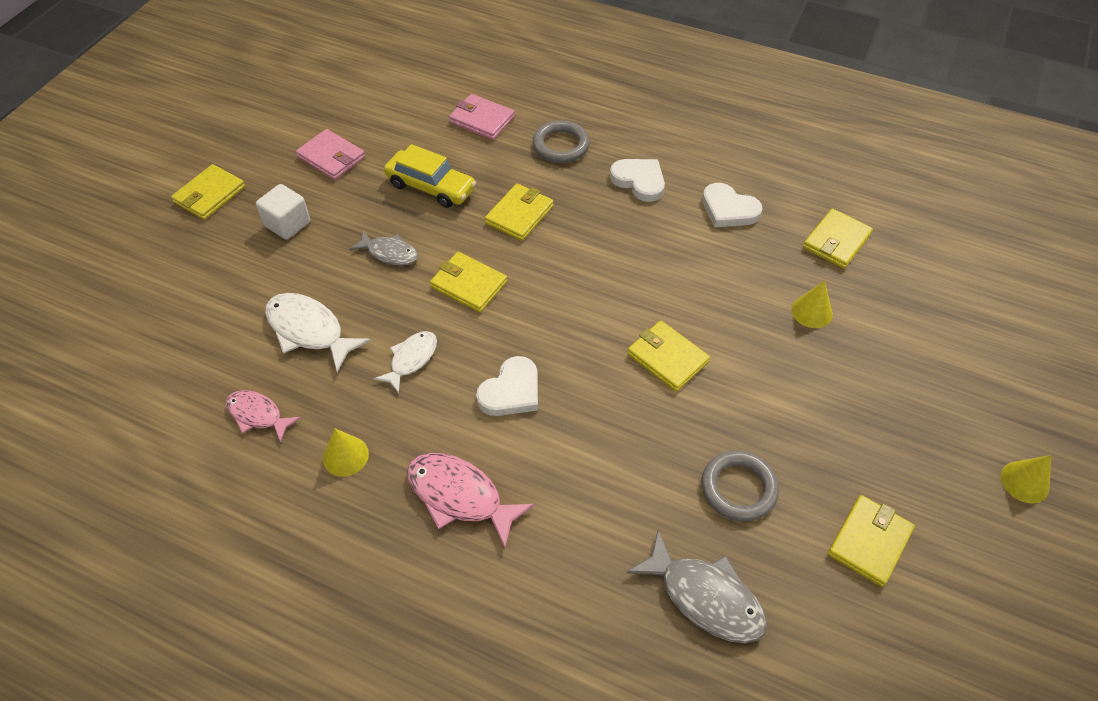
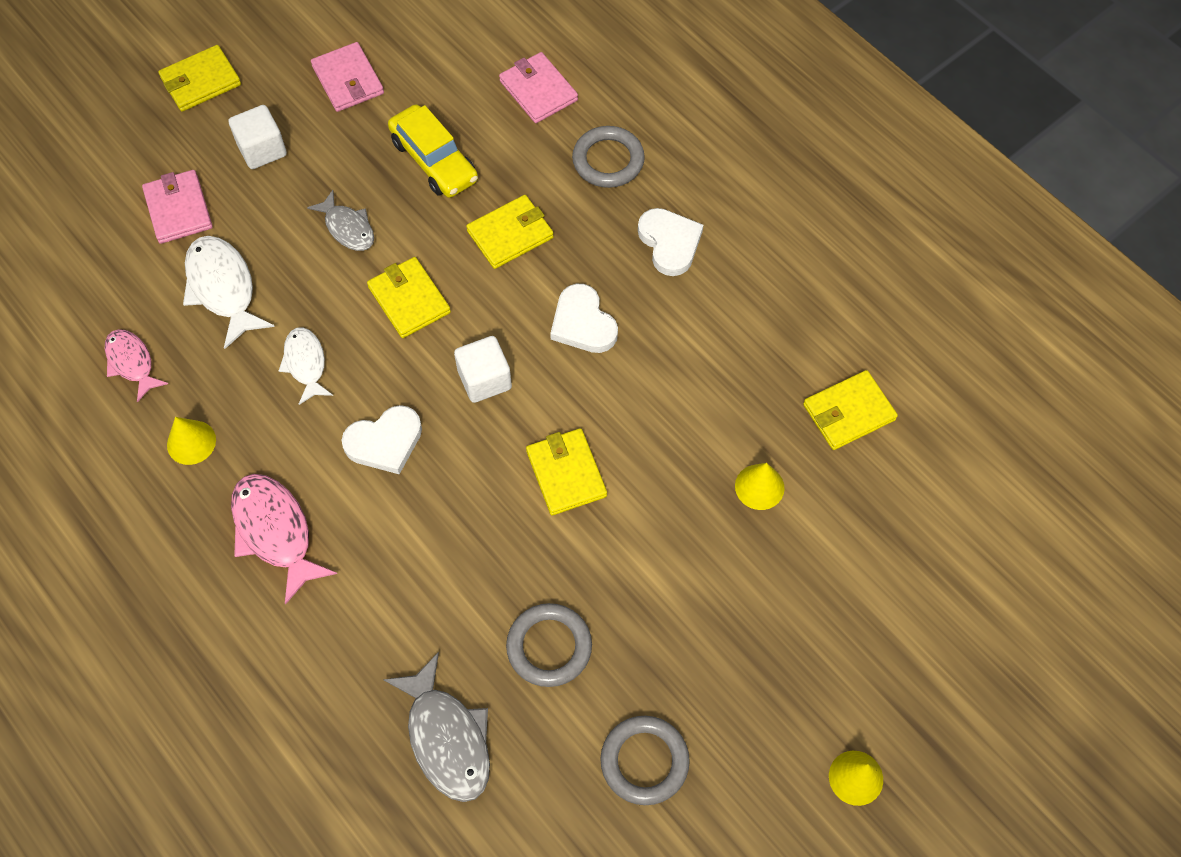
camera: 25 degrees right, 10 degrees up
(238, 288) = (178, 209): none -> pink wallet
(411, 359) = (305, 364): white fish -> white fish turned 75 degrees counterclockwise
(562, 317) = (484, 379): none -> white cube
(728, 209) = (750, 321): white heart -> white heart (583, 323)
(869, 542) = (644, 761): yellow wallet -> grey ring

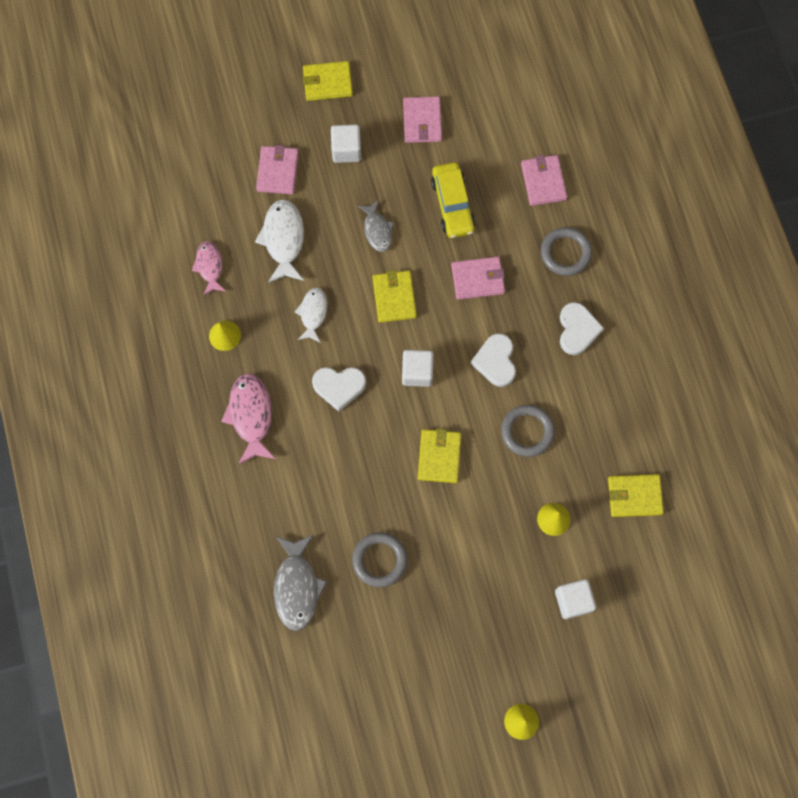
camera: 25 degrees right, 10 degrees up
(510, 234) = (477, 279): yellow wallet -> pink wallet
(644, 761) = (403, 654): grey ring -> grey ring (527, 431)
(840, 581) = (573, 601): none -> white cube

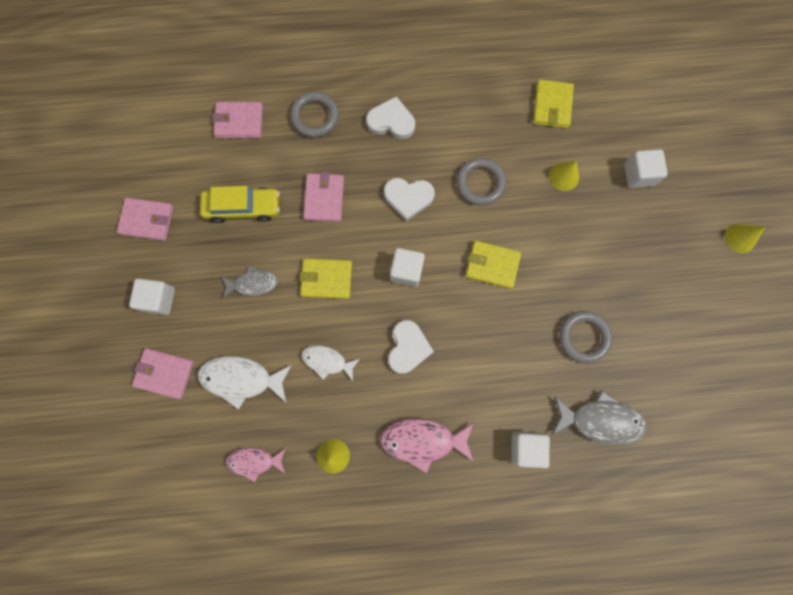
camera: 80 degrees left, 5 degrees up
(259, 515) = (526, 447): none -> white cube
(327, 83) = (78, 306): yellow wallet -> none

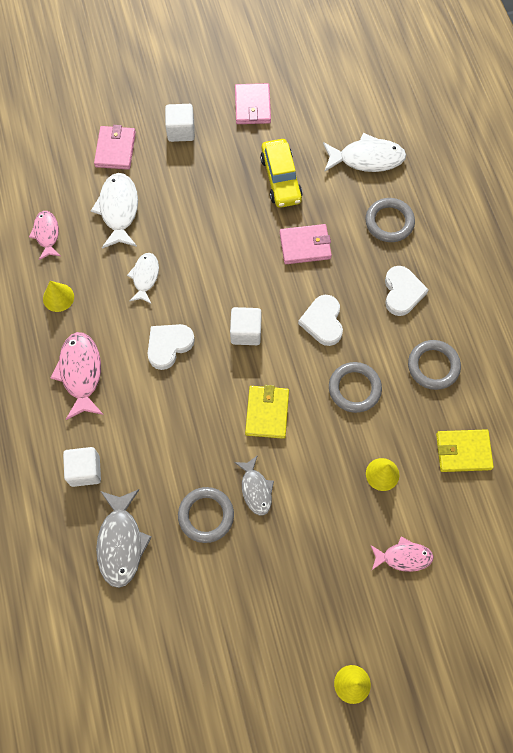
camera: 80 degrees right, 10 degrees down
(239, 122) = (367, 158): pink wallet -> white fish
(253, 283) = (209, 201): grey fish -> grey fish (256, 489)
(327, 279) = (224, 262): yellow wallet -> none
(408, 347) = (169, 345): white heart -> white heart turned 135 degrees clockwise
(469, 111) = (433, 366): none -> grey ring
(638, 174) = (403, 557): white cube -> pink fish

